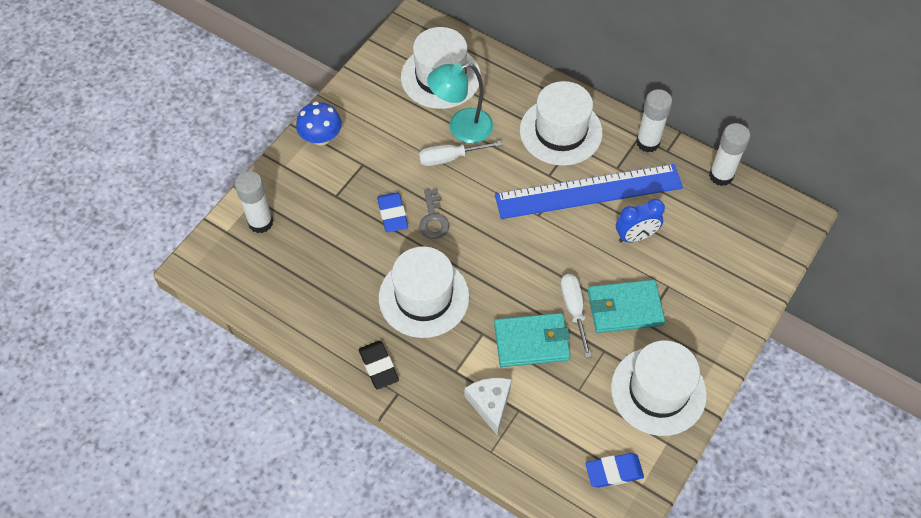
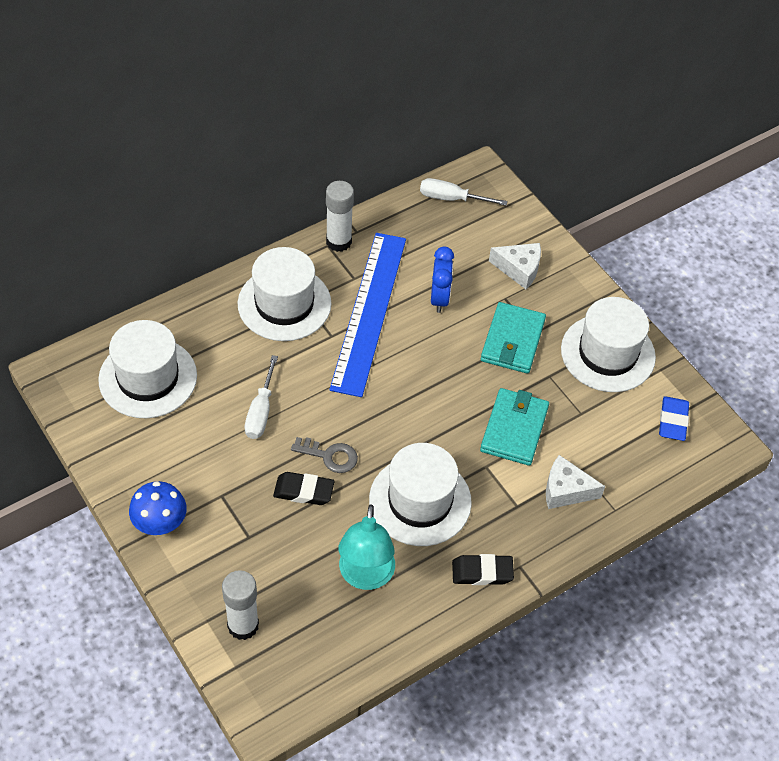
camera: 70 degrees left, 5 degrees down
(392, 214) = (303, 491): blue eraser -> black eraser
(461, 128) = (228, 386): turquoise lamp -> turquoise lamp (365, 576)
(574, 310) = (496, 381): white screwdriver -> white screwdriver (452, 198)
(708, 286) = (519, 269): none -> white cheese
(721, 175) = (407, 205): white glue stick -> none

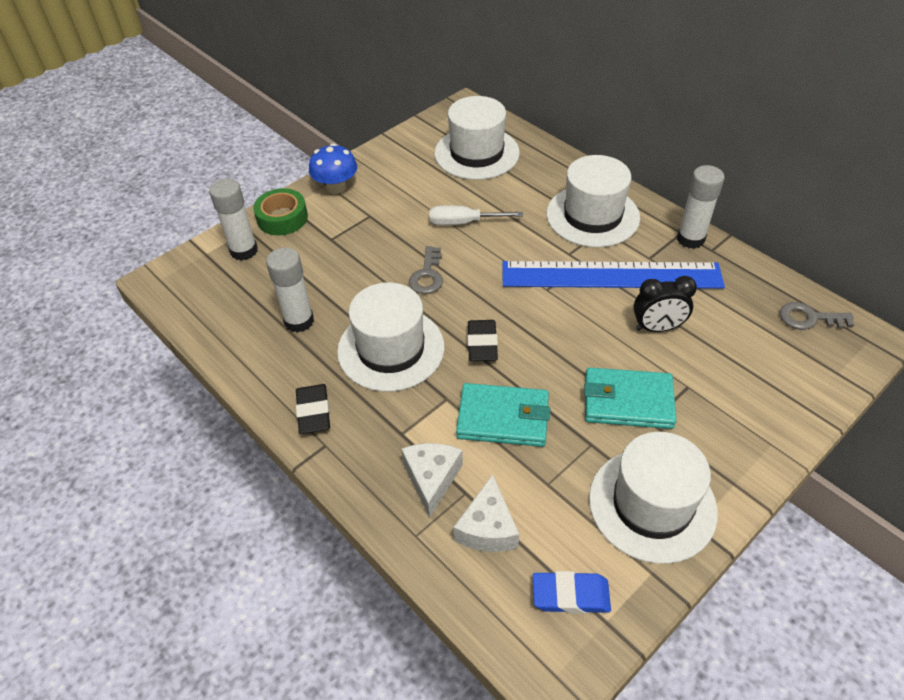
camera: 85 degrees right, 5 degrees down
(198, 583) = (282, 218): none -> green tape
(303, 491) = (384, 264): black eraser -> black eraser (482, 344)
(365, 576) = (299, 321): turquoise lamp -> white glue stick
(439, 298) = (657, 328): blue clock -> black clock
(452, 198) = (809, 318): white screwdriver -> grey key
(519, 269) = (739, 395): white cheese -> white cheese (487, 528)

